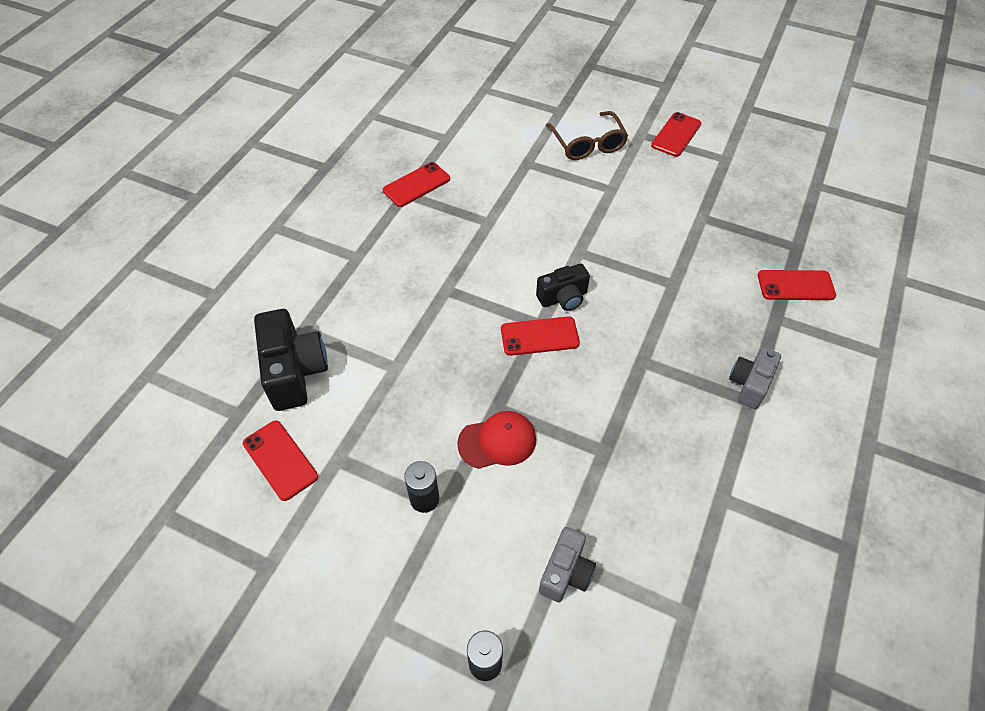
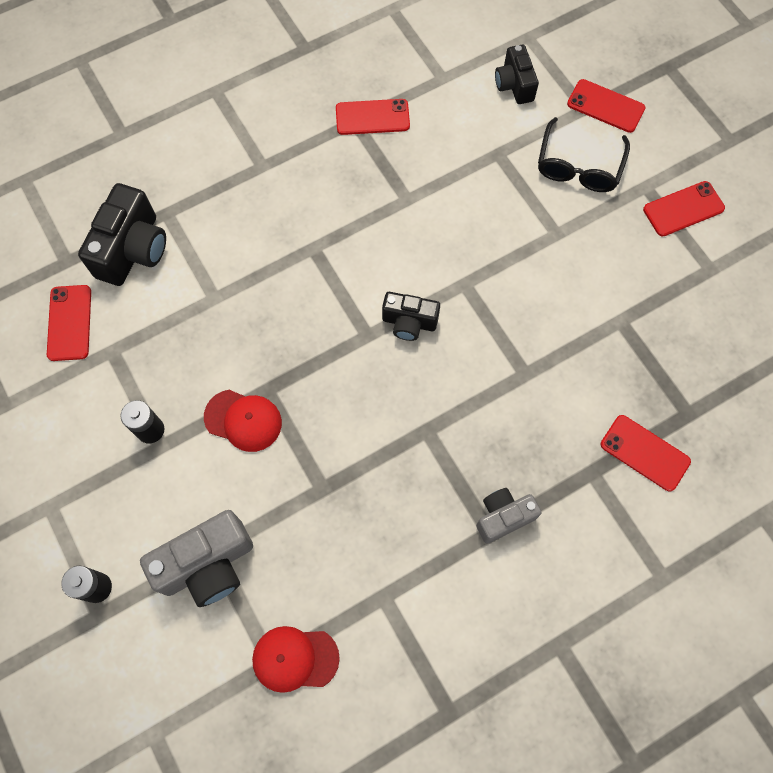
camera: 35 degrees right, 15 degrees up
(500, 119) = (514, 85): none -> black camera
(539, 336) = (356, 347): red phone -> red phone (605, 106)
(566, 572) = (208, 565): grey camera -> grey camera, size x1.62
(588, 144) = (578, 166): brown glasses -> black glasses
(701, 595) = (295, 658): none -> red cap

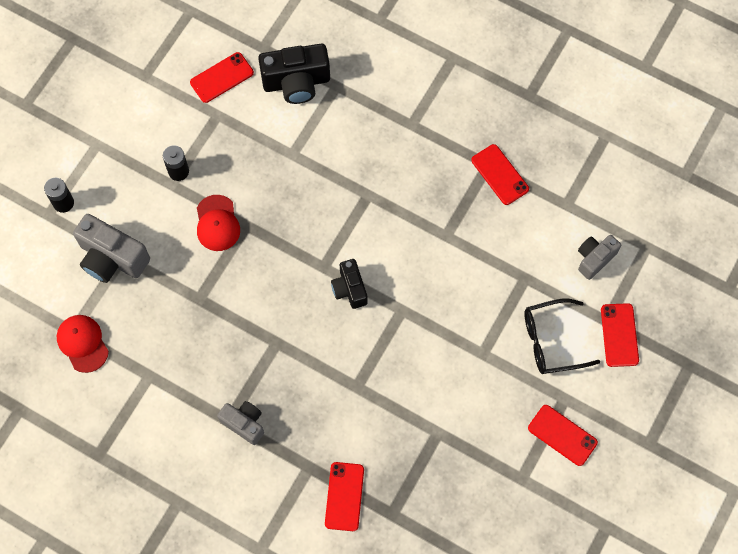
camera: 60 degrees right, 0 degrees up
(514, 85) = (594, 259): black camera -> grey camera

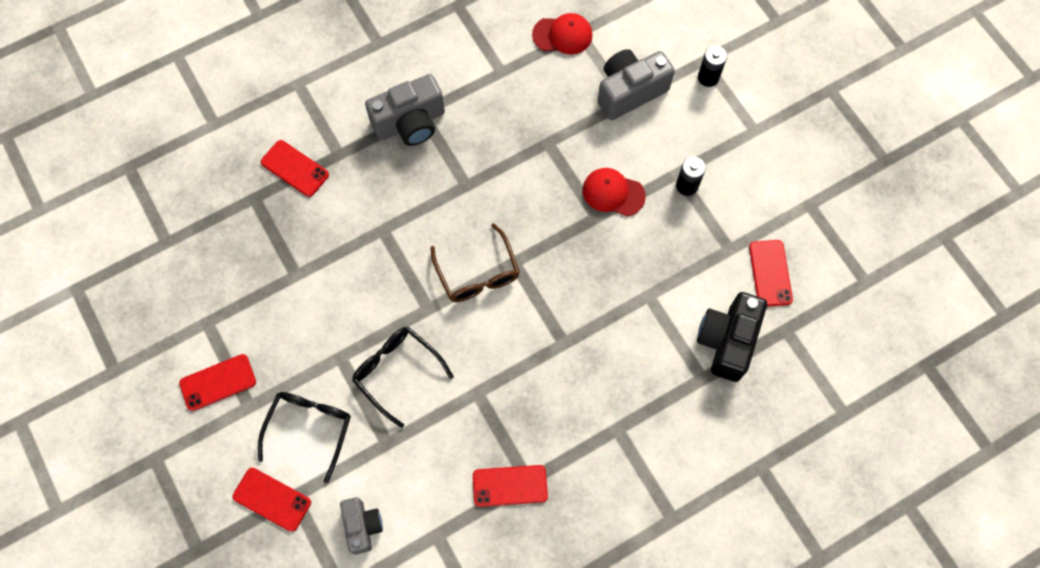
camera: 120 degrees right, 0 degrees up
(244, 423) = (410, 123): grey camera -> grey camera, size x1.62
(349, 289) = (478, 273): black camera -> brown glasses
(467, 303) = (397, 372): none -> black glasses

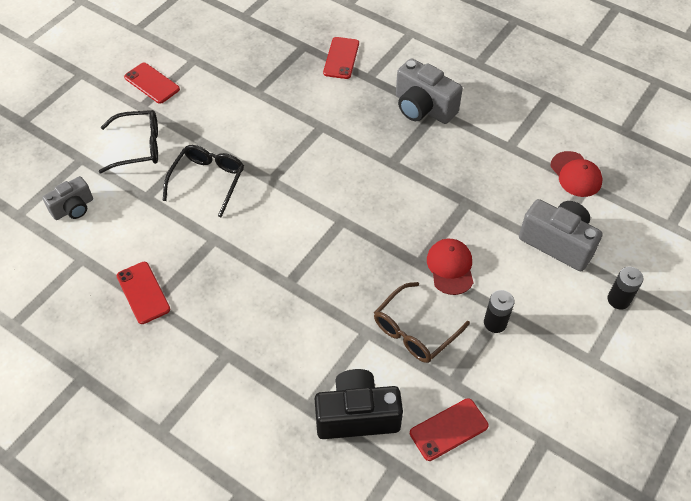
camera: 65 degrees right, 15 degrees down
(272, 499) = (75, 147): red phone -> none
(478, 273) = (319, 200): brown glasses -> brown glasses (414, 331)

